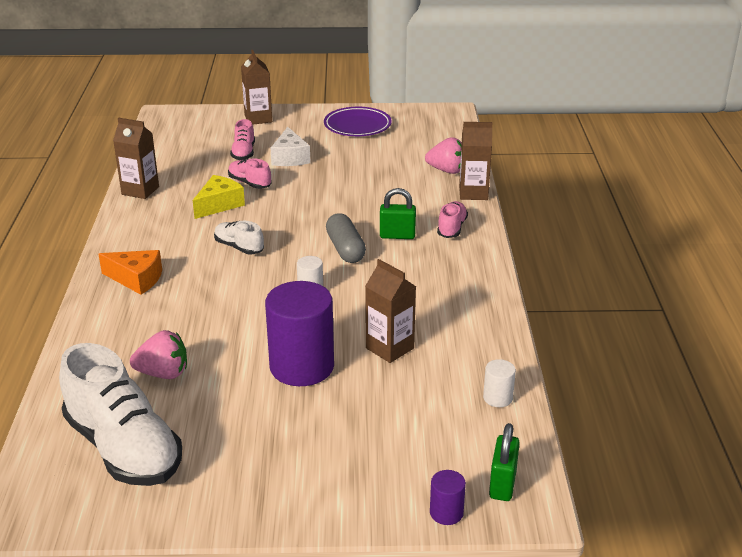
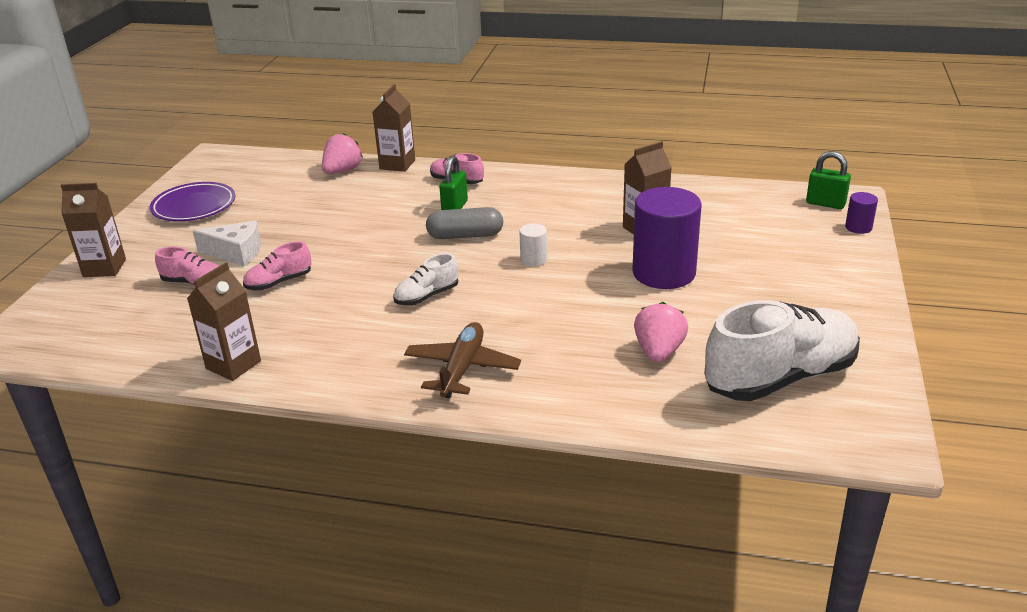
camera: 75 degrees left, 0 degrees up
(136, 279) = (462, 369): orange cheese -> brown plane
(219, 205) = (318, 305): yellow cheese -> none
(497, 398) = (723, 193): white cylinder -> none

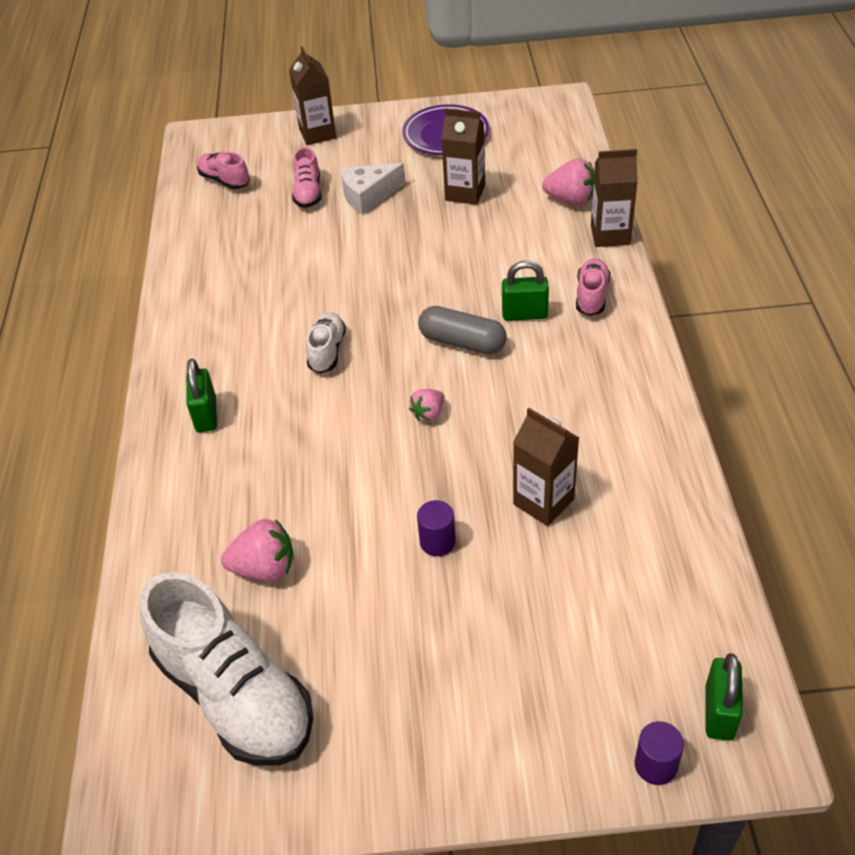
camera: 75 degrees right, 15 degrees up
(233, 365) = (187, 267): brown carton -> brown carton (465, 193)
(236, 253) = (368, 196): white cheese -> white cheese turned 75 degrees clockwise
(279, 282) = (324, 243): pink shoe -> pink shoe (224, 180)
(427, 296) = (327, 351): white shoe -> white shoe turned 60 degrees clockwise
(462, 369) = (206, 415): brown plane -> green padlock
(465, 236) = (462, 342): grey capsule -> grey capsule turned 45 degrees counterclockwise
(533, 260) = (428, 414): white cylinder -> pink strawberry
(664, 273) = (437, 542): purple cylinder -> purple cylinder, size x0.44

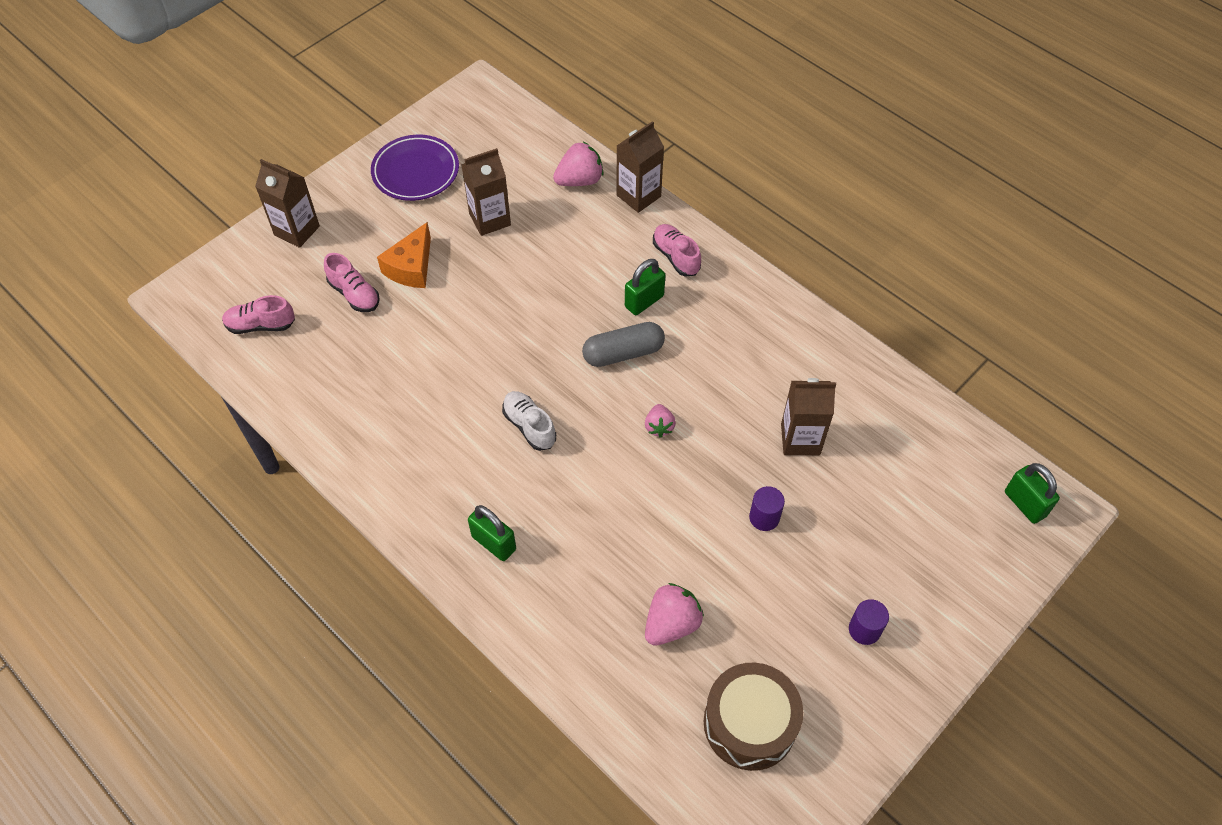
camera: 45 degrees left, 10 degrees up
(235, 695) = (749, 723): white shoe -> brown drum
(368, 196) = (411, 267): white cheese -> orange cheese
(655, 765) = (1023, 562): purple cylinder -> purple cylinder (864, 630)

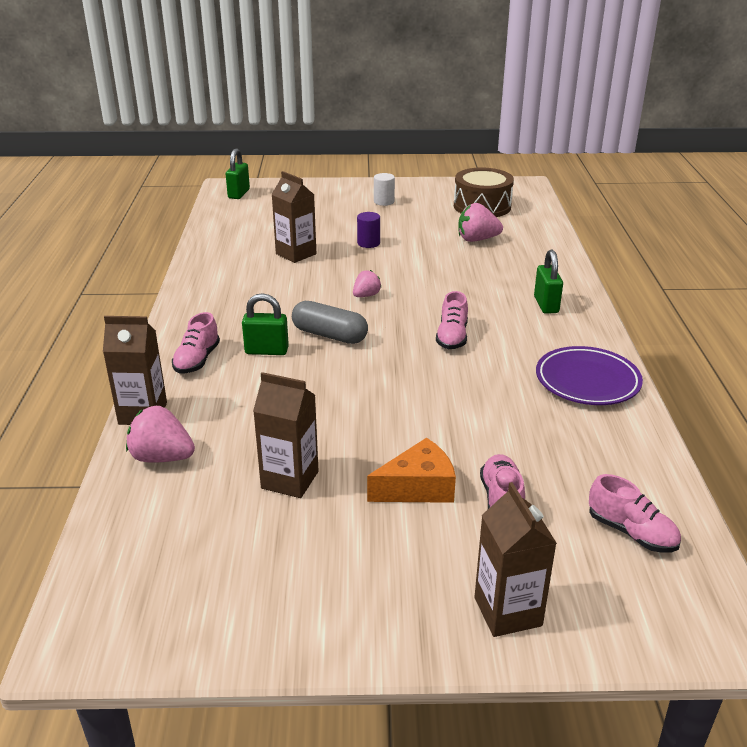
camera: 135 degrees left, 25 degrees down
(416, 172) = (294, 583): purple plate -> purple plate (587, 381)
(529, 426) = (452, 337): white shoe -> pink shoe
(864, 630) = (384, 202): purple cylinder -> white cylinder

